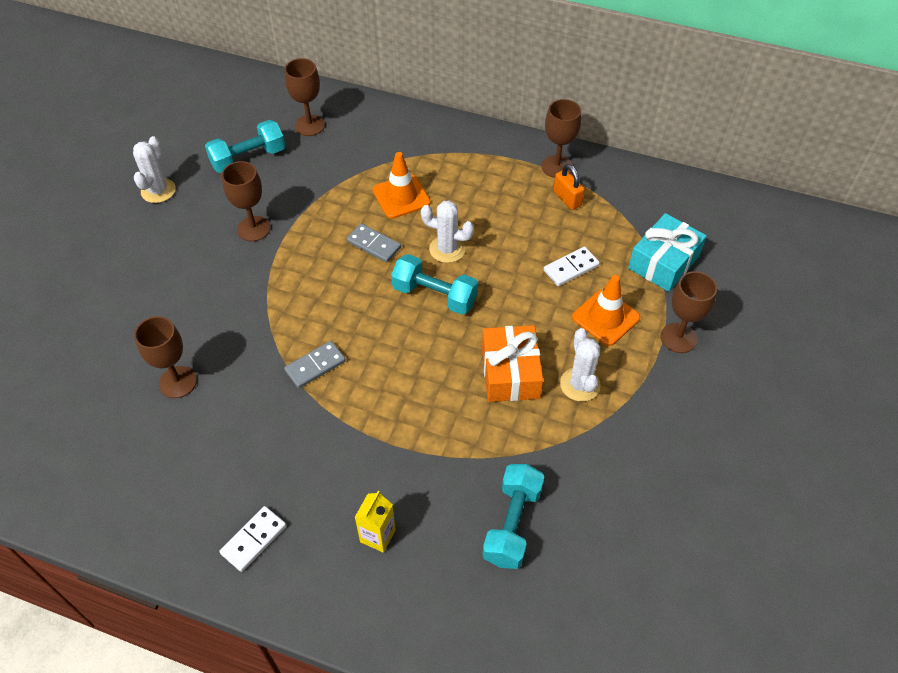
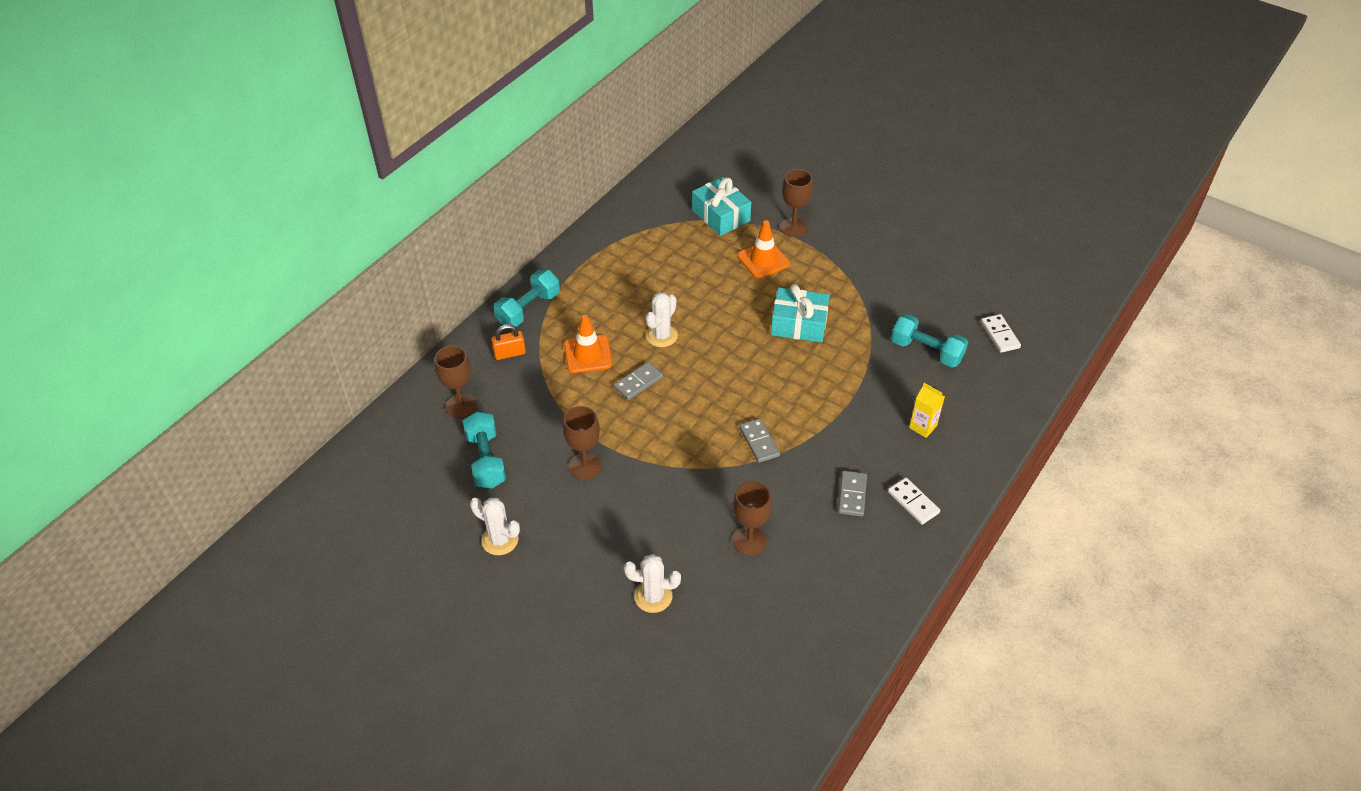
camera: 75 degrees left, 5 degrees down
(255, 471) = (852, 495): none -> grey domino
(434, 295) = (709, 353): turquoise dumbbell -> turquoise dumbbell (528, 309)
(510, 372) = (799, 324): orange gift -> turquoise gift
(557, 166) = (595, 248): brown goblet -> none
(567, 198) = (634, 251): orange padlock -> orange padlock (509, 353)
(571, 268) = (709, 267): white domino -> white domino (1000, 335)
(580, 384) = (820, 289): white cactus -> white cactus (653, 596)

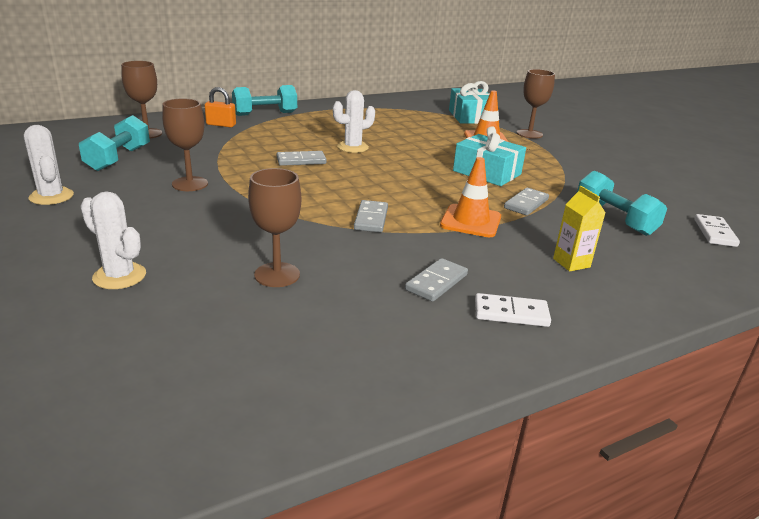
camera: 25 degrees right, 20 degrees down
(588, 354) = (279, 139): orange traffic cone -> orange traffic cone (470, 221)
(855, 361) = (526, 204): none -> grey domino
(913, 502) = (511, 313): white domino -> white domino turned 75 degrees counterclockwise

